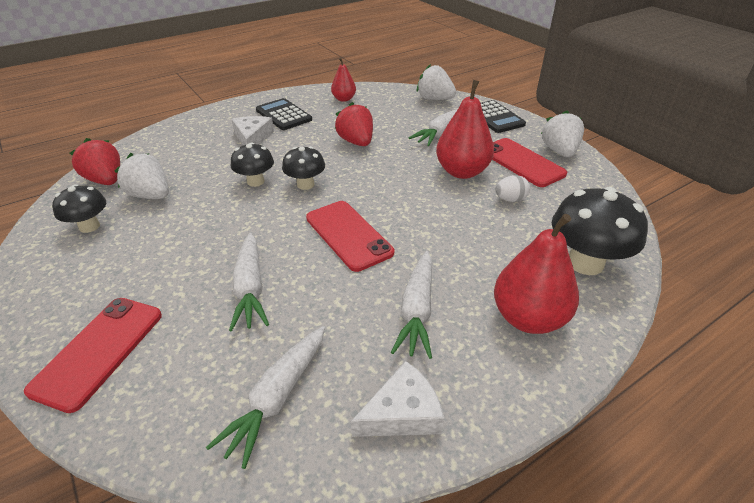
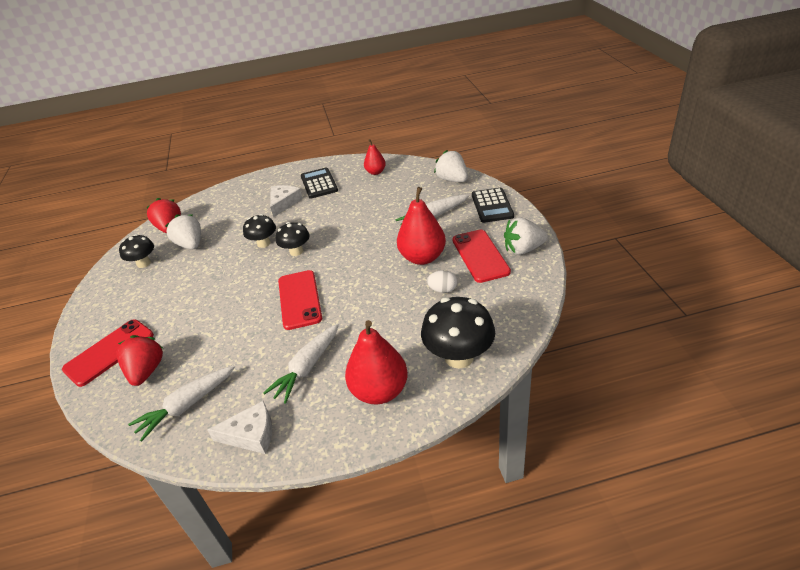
camera: 25 degrees right, 0 degrees up
(250, 288) = (213, 328): white carrot -> none
(356, 142) = (358, 217): red strawberry -> red strawberry (146, 371)
(559, 151) = (523, 249): white strawberry -> white strawberry turned 120 degrees counterclockwise

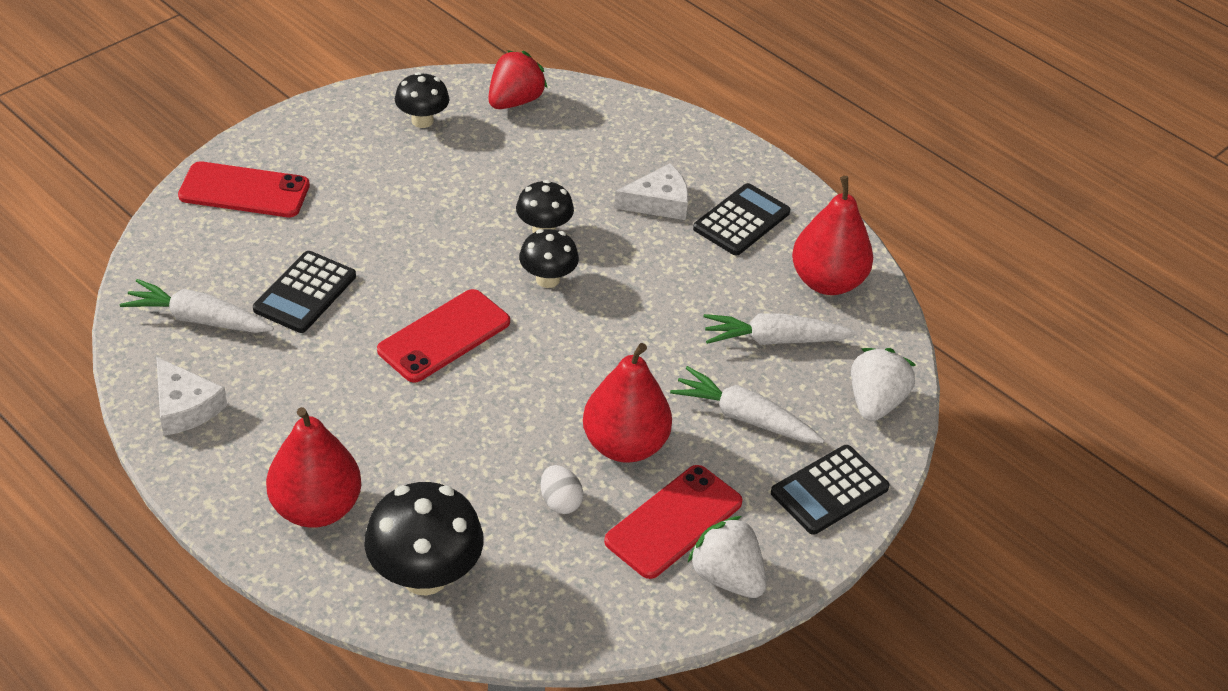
camera: 50 degrees right, 5 degrees up
(146, 371) = (232, 247): red strawberry -> none
(190, 245) = (491, 147): white strawberry -> none
(215, 348) = (305, 293): none -> black calculator
(307, 367) = (319, 409): white carrot -> white carrot (774, 340)
(375, 172) = (827, 282): red pear -> red pear, size x1.79

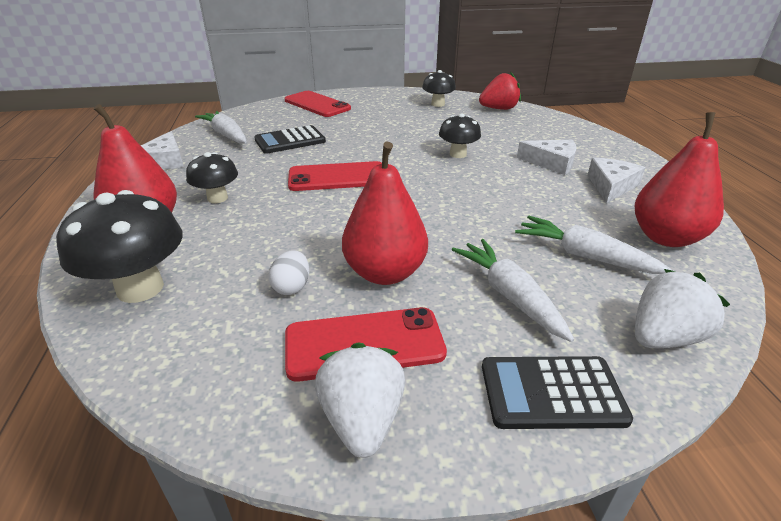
camera: 40 degrees right, 10 degrees down
(547, 279) = (435, 173): black mushroom -> black mushroom (217, 198)
(741, 220) = (611, 186): black calculator -> white cheese

